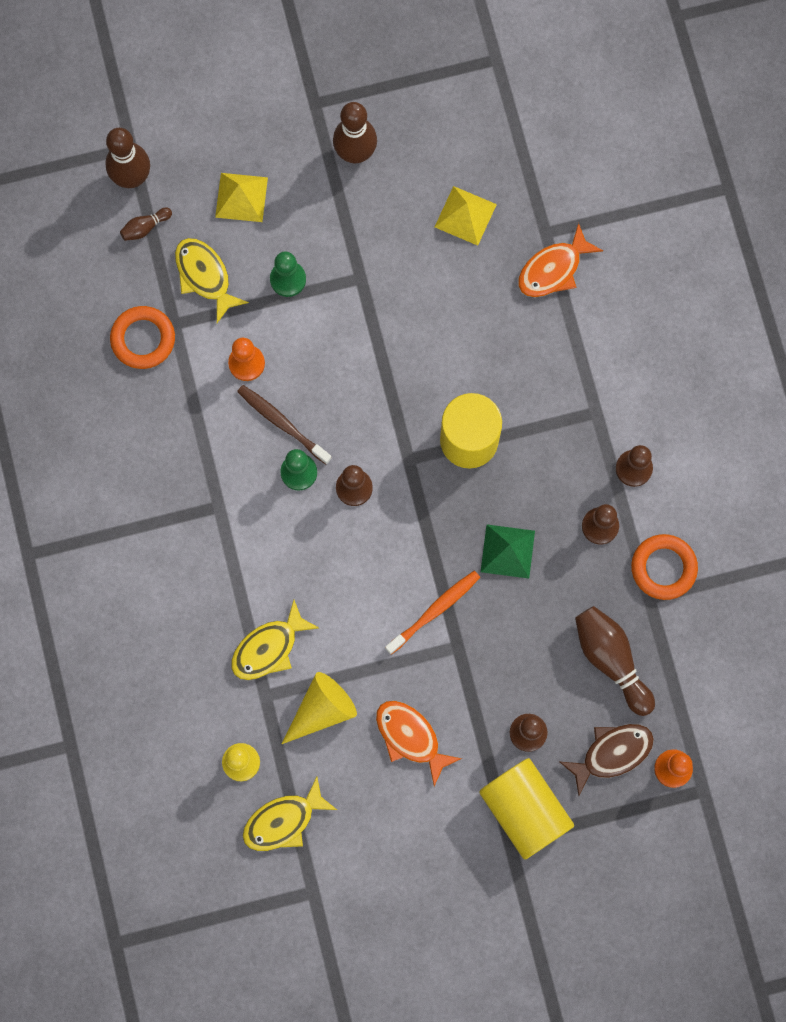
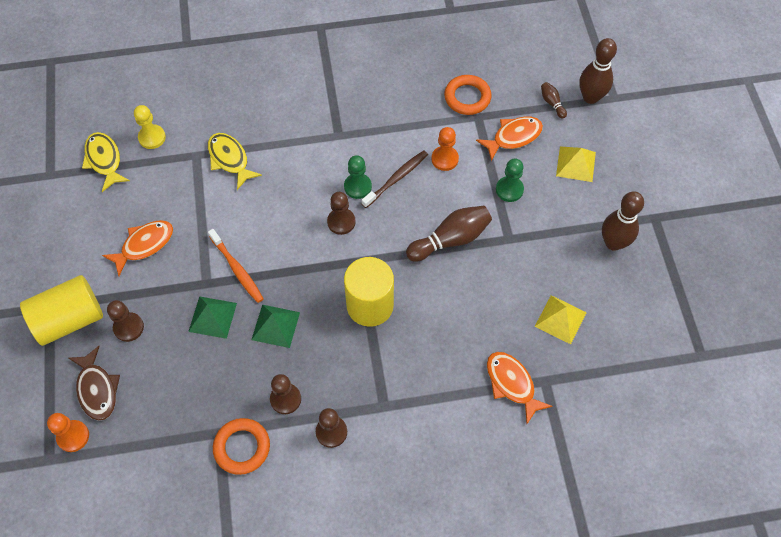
camera: 95 degrees right, 15 degrees down
(205, 276) = (513, 137): yellow fish -> orange fish
(322, 710) = (178, 189): yellow cone -> none
(503, 630) = (212, 317): none -> green pyramid
(611, 660) = (173, 396): brown bowling pin -> brown bowling pin (451, 239)

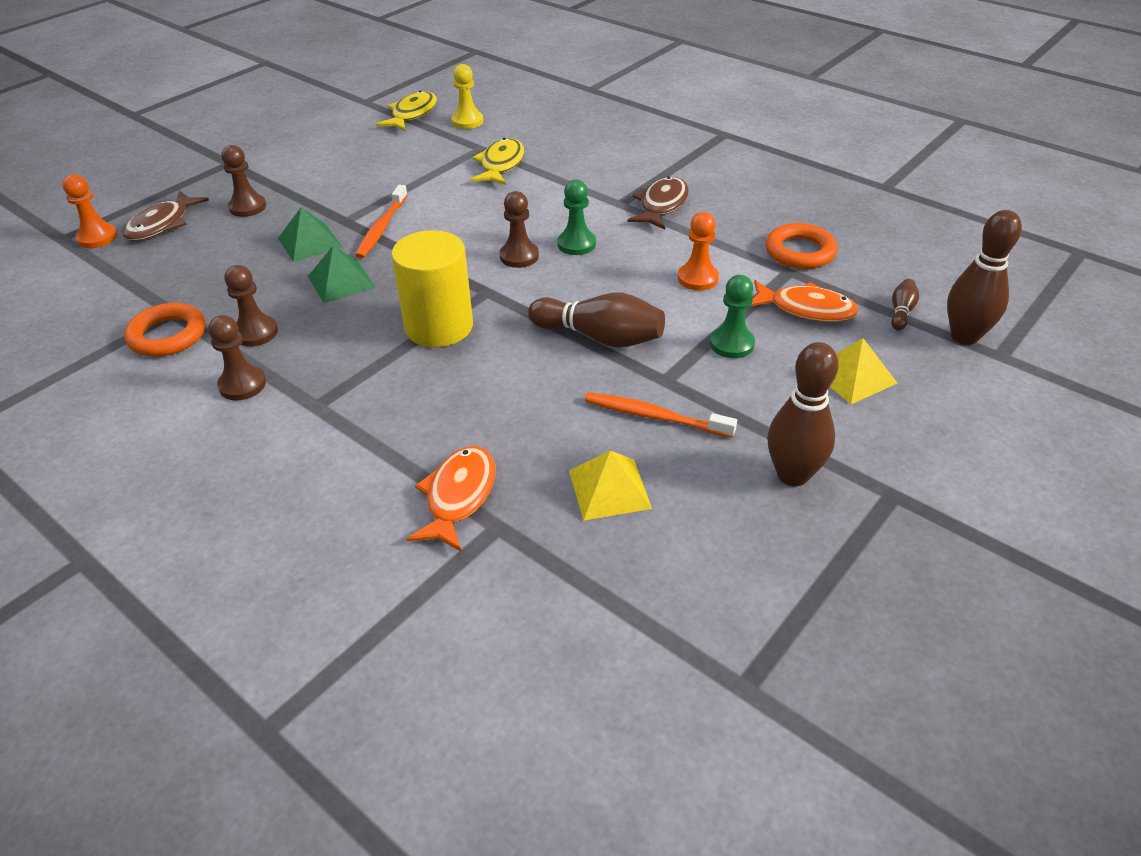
camera: 50 degrees right, 20 degrees down
(69, 319) = (225, 177): yellow cylinder -> none
(144, 245) = (348, 172): orange fish -> none
(362, 118) = (661, 205): none -> brown fish
(396, 179) = (622, 261): brown toothbrush -> none
(530, 263) = (655, 417): none -> orange toothbrush

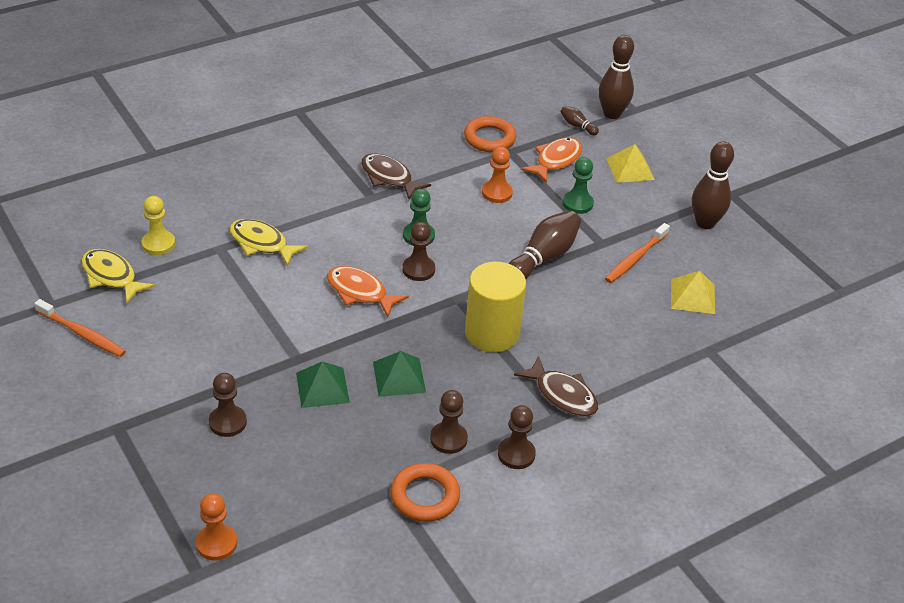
camera: 75 degrees left, 0 degrees up
(162, 224) = (221, 490): brown fish -> brown fish (562, 395)
(382, 228) = (326, 338): orange toothbrush -> orange toothbrush (82, 334)
(458, 497) = (678, 361): orange fish -> orange fish (360, 292)

